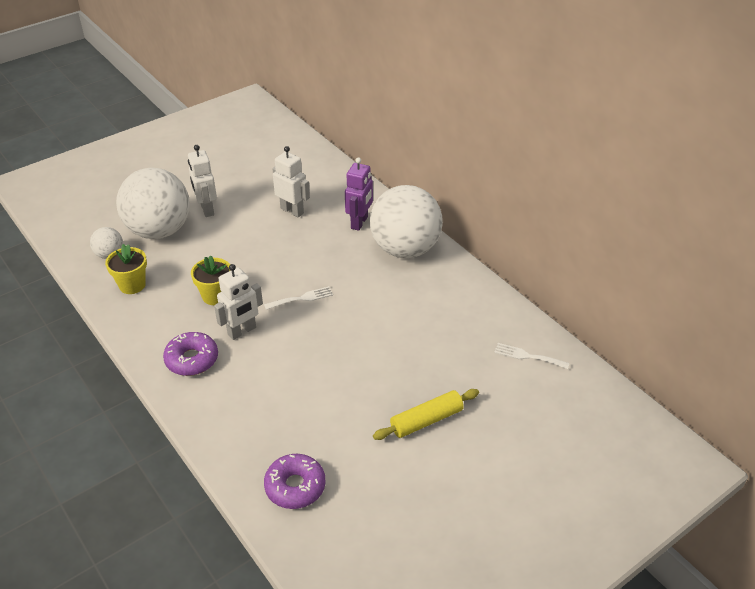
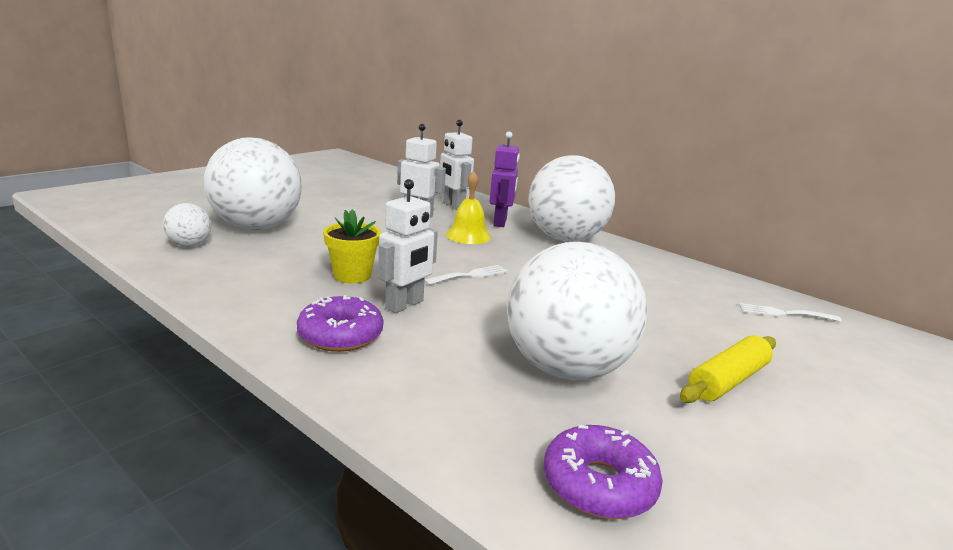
camera: 15 degrees left, 20 degrees down
(132, 285) = (227, 269): yellow flower pot -> none
(206, 209) = (314, 213): white robot -> white robot (453, 206)
(322, 243) = (468, 235): none -> yellow bell
(323, 401) = (566, 369): none -> white ball

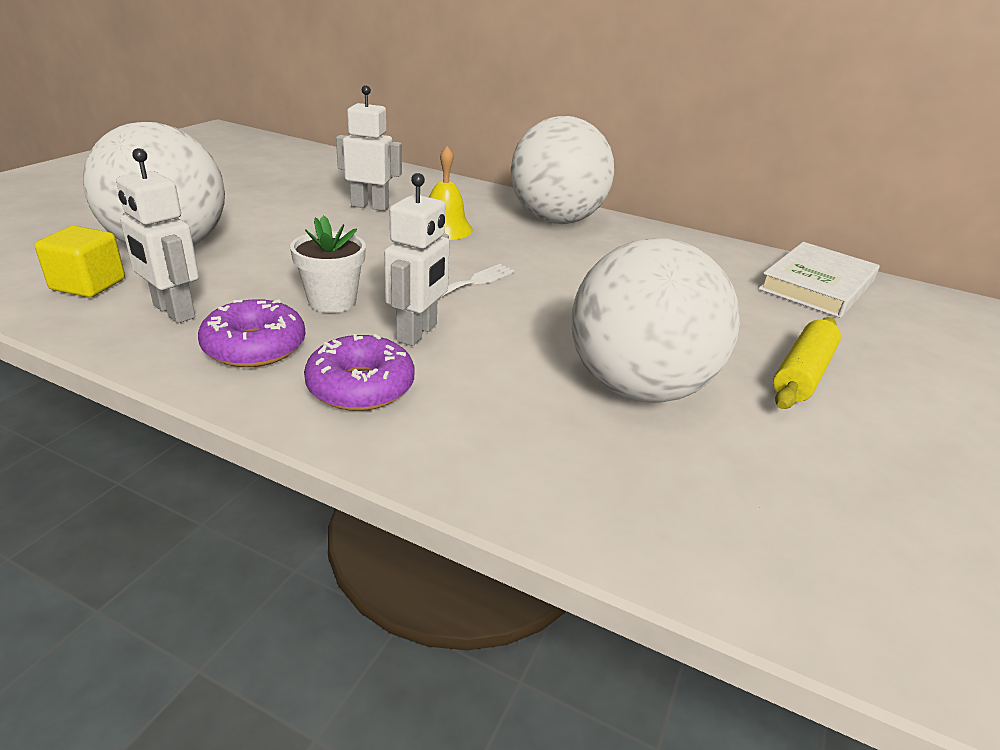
camera: 15 degrees left, 10 degrees up
(189, 245) = (88, 285): white ball -> yellow cube
(352, 275) = (332, 301): yellow flower pot -> white flower pot
(453, 206) = (406, 189): white robot -> white robot (173, 311)
(500, 222) = (473, 206): purple robot -> none
(598, 484) = (739, 523): purple donut -> purple donut (255, 346)
(783, 313) = (817, 285): white fork -> white book

